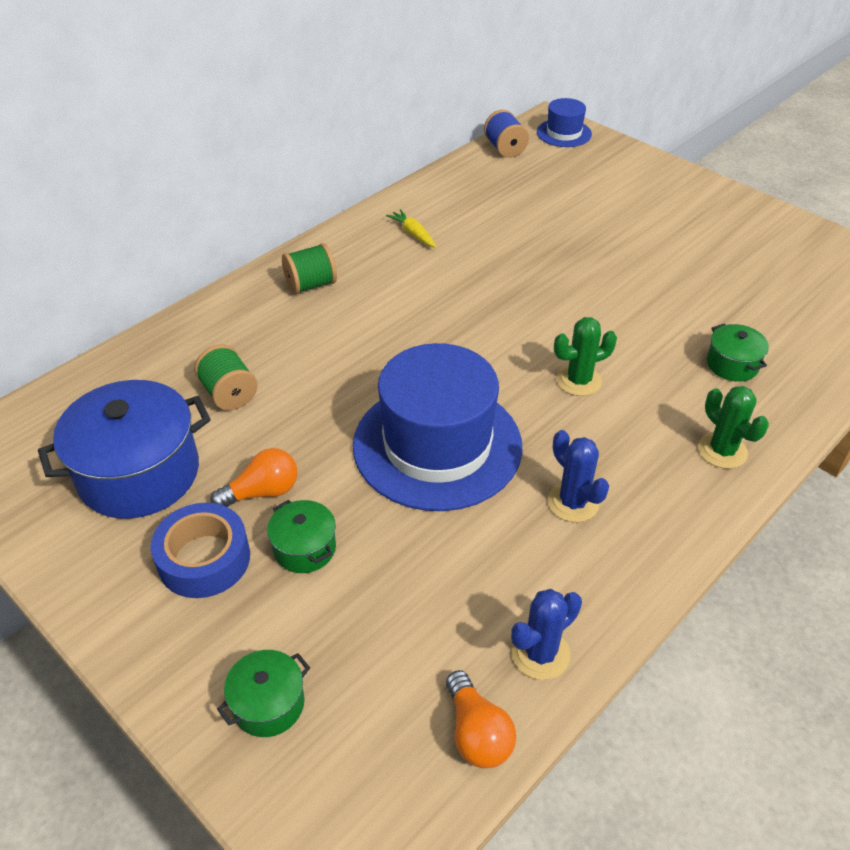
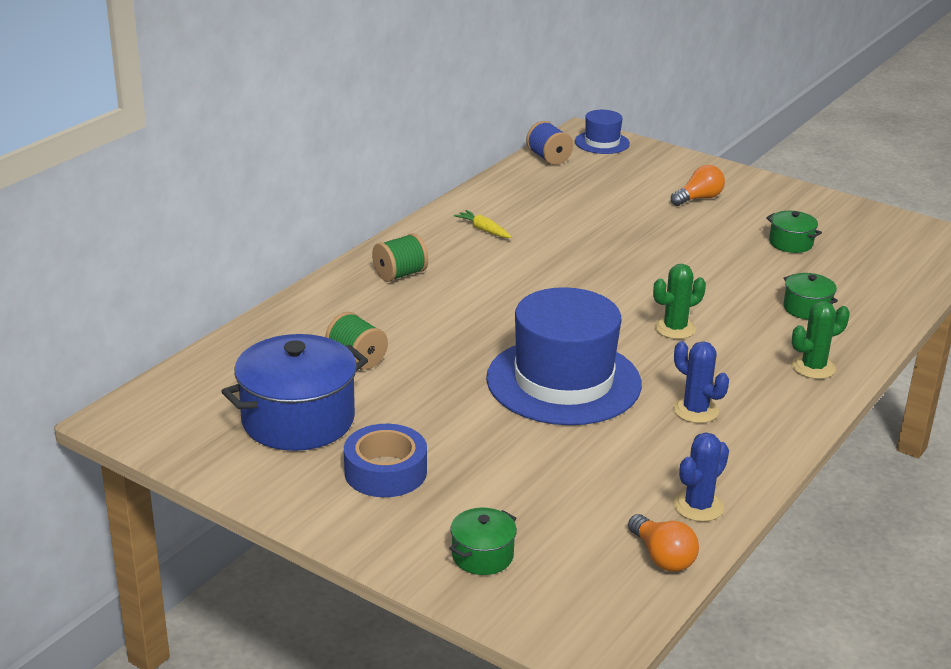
camera: 10 degrees left, 15 degrees down
(262, 492) = (418, 424): orange light bulb -> orange light bulb (698, 198)
(304, 548) = (472, 458): green pot -> green pot (791, 243)
(722, 451) = (813, 367): green cactus -> green cactus turned 75 degrees counterclockwise

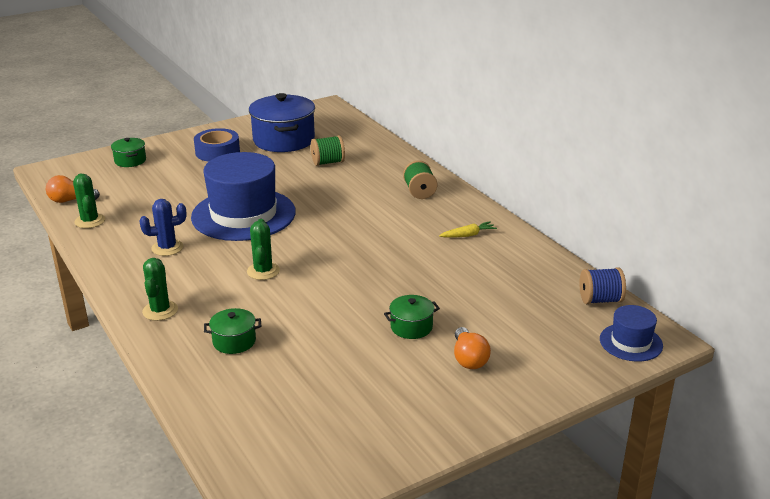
camera: 115 degrees right, 0 degrees up
(698, 506) = (90, 221): blue cactus -> green cactus
(791, 243) = (344, 380): green pot -> green pot (411, 327)

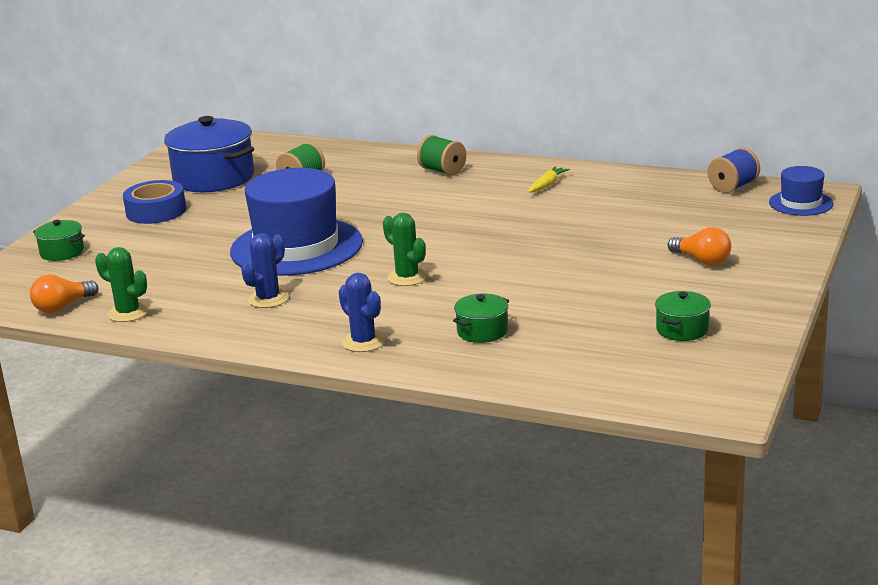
camera: 35 degrees left, 5 degrees down
(160, 310) = (363, 342): green cactus -> blue cactus
(411, 327) = (618, 260): green pot -> green pot (682, 329)

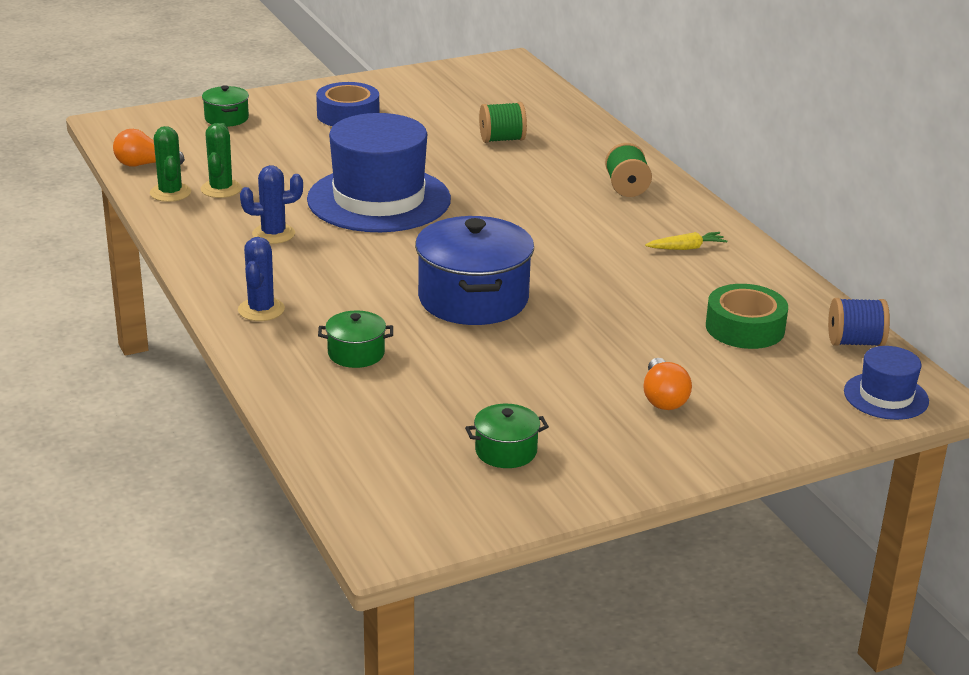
camera: 40 degrees right, 5 degrees up
(214, 178) = (442, 105): blue pot -> blue pot (473, 299)
(407, 277) = (400, 272): green cactus -> green cactus (221, 189)
(666, 207) = (745, 328): none -> green tape

